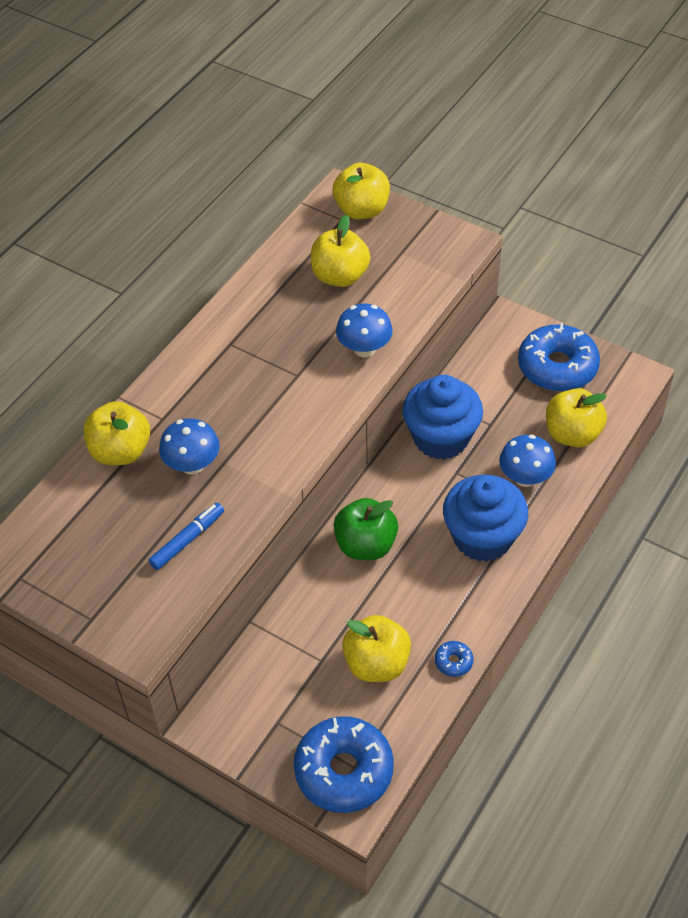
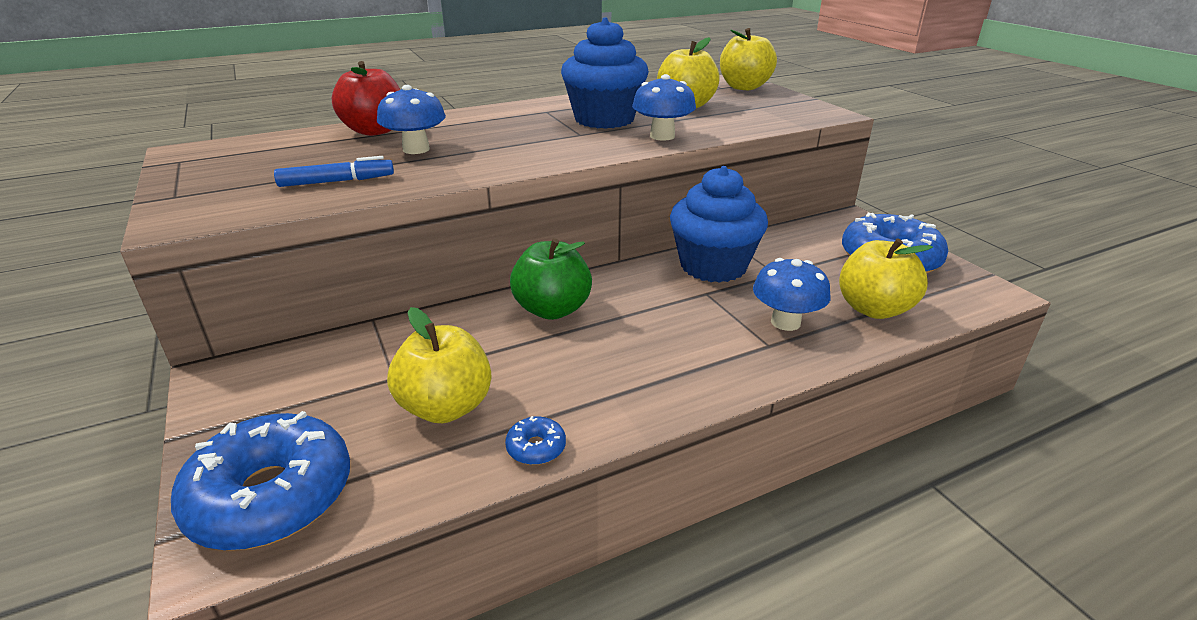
camera: 30 degrees right, 20 degrees down
(121, 451) = (375, 131): yellow apple -> red apple
(482, 537) = (689, 350): blue cupcake -> blue cupcake (604, 119)

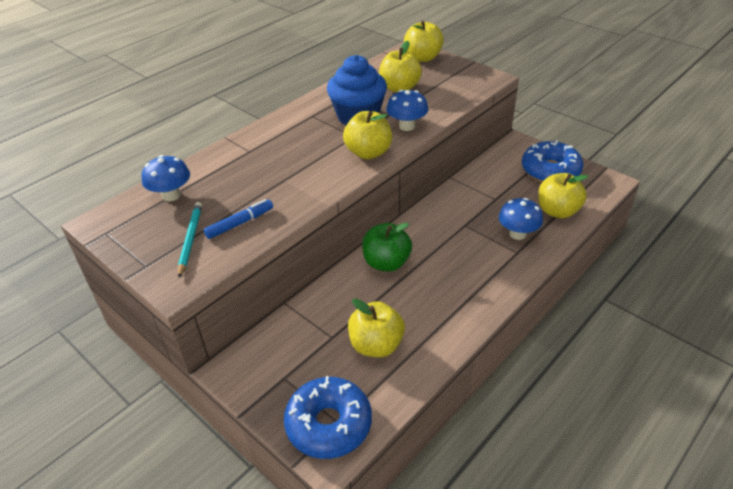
camera: 20 degrees left, 10 degrees up
(259, 184) = (190, 239): none -> turquoise pencil
(375, 131) = (213, 166): red apple -> none
(416, 149) = (261, 179): blue mushroom -> blue mushroom (171, 195)
(536, 448) = (440, 352): blue donut -> none
(582, 150) = (368, 153): none -> yellow apple
(713, 266) = (457, 203): blue cupcake -> none

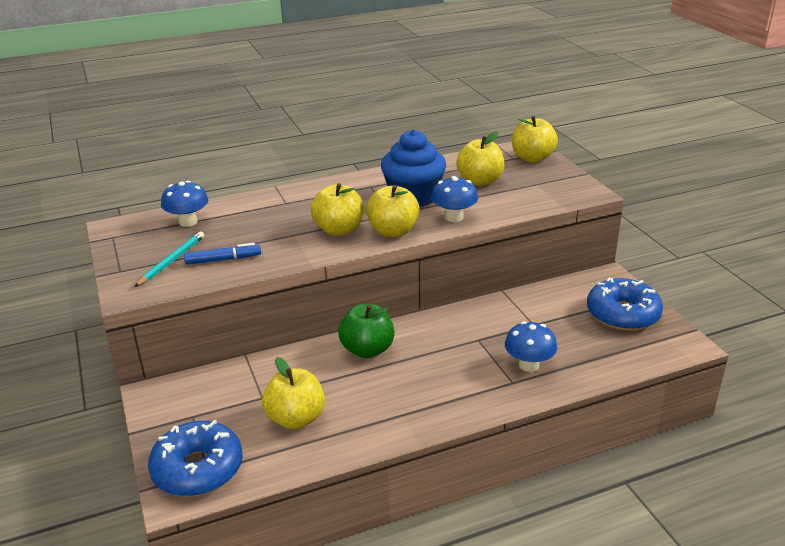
camera: 25 degrees right, 10 degrees down
(557, 211) = (595, 356): yellow apple -> yellow apple (339, 230)

